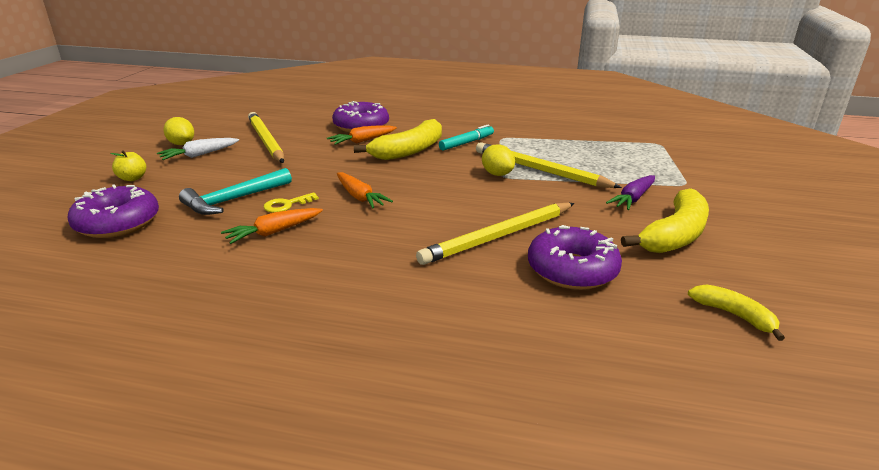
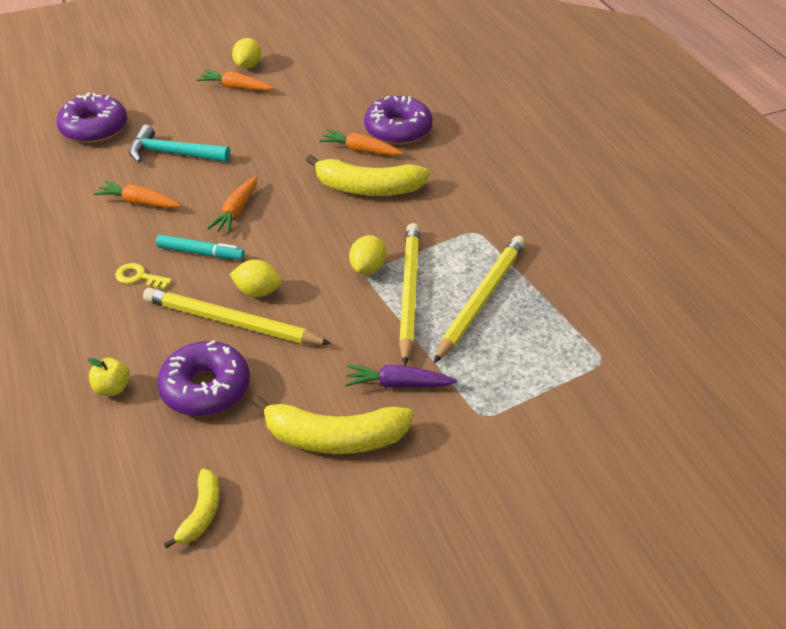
camera: 55 degrees right, 15 degrees up
(132, 178) = (164, 87): yellow apple -> yellow apple (112, 388)
(200, 155) = (236, 87): white carrot -> orange carrot
(266, 141) = (301, 100): yellow pencil -> yellow pencil (481, 299)
(286, 205) = (188, 183): yellow key -> yellow key (139, 277)
(466, 143) = (431, 214): turquoise marker -> turquoise marker (201, 253)
(473, 216) = (258, 291): none -> yellow lemon

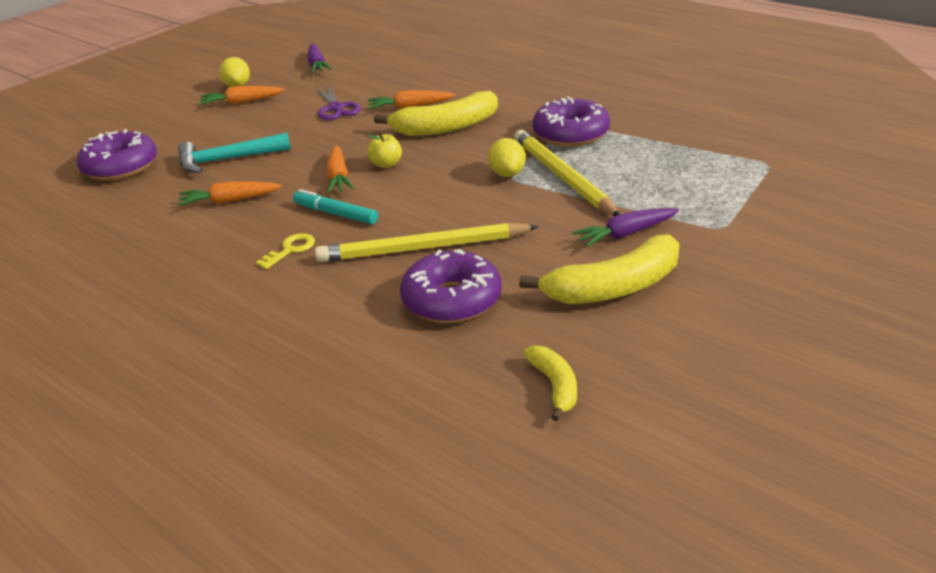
camera: 25 degrees left, 10 degrees down
(112, 388) = (355, 335): yellow apple -> yellow apple (386, 164)
(139, 277) = (290, 250): yellow key -> yellow key turned 135 degrees clockwise
(201, 253) = (335, 214): turquoise marker -> turquoise marker turned 135 degrees counterclockwise
(258, 291) = (423, 220): yellow lemon -> none
(301, 126) = (336, 108): none -> purple scissors
(331, 63) = (317, 65): none -> purple carrot
(398, 130) = (428, 86): purple donut -> purple donut (571, 134)
(481, 299) = (628, 161): yellow pencil -> none

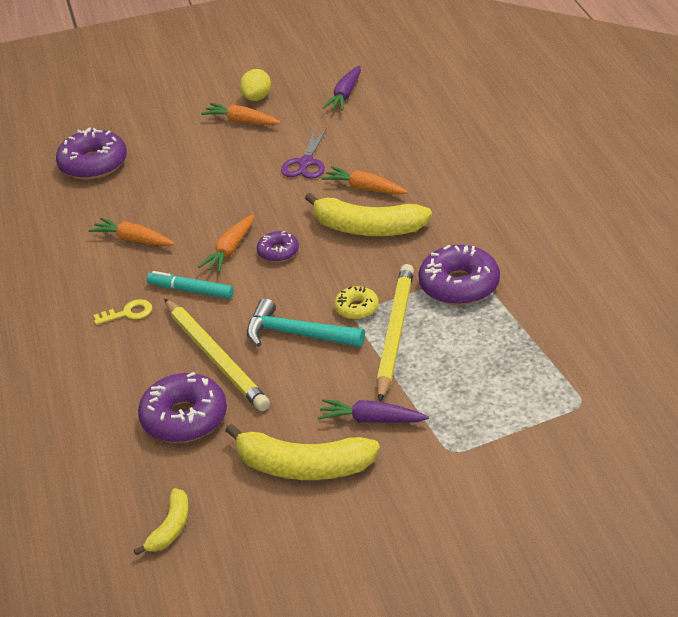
camera: 35 degrees right, 5 degrees up
(227, 160) = (171, 191): turquoise hammer -> turquoise hammer (297, 334)
(335, 214) = (190, 291): turquoise marker -> turquoise marker turned 45 degrees counterclockwise
(386, 164) = (278, 252): yellow apple -> purple donut
(423, 248) = (215, 358): yellow pencil -> yellow pencil turned 150 degrees counterclockwise
(507, 174) = (356, 308): yellow lemon -> yellow donut

